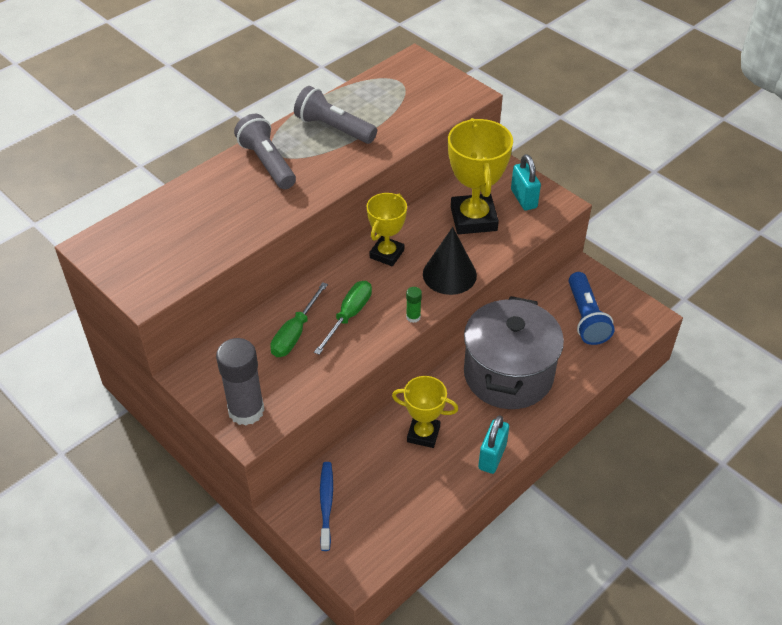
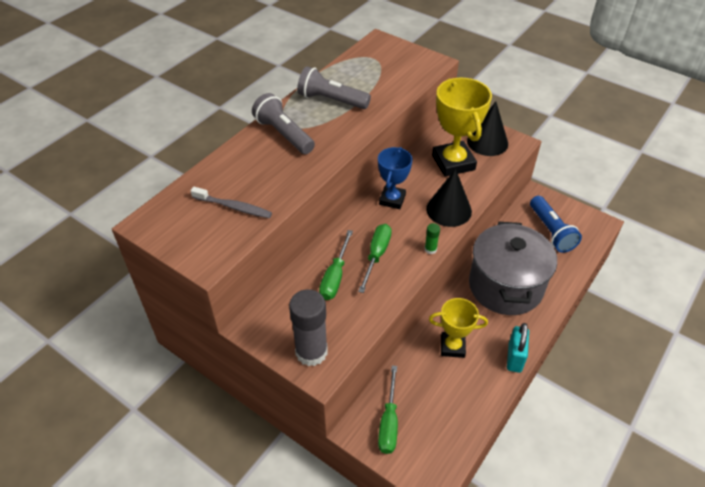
camera: 10 degrees left, 0 degrees up
(189, 239) = (233, 207): none -> grey toothbrush
(326, 504) = (389, 422): blue toothbrush -> green screwdriver
(387, 254) = (392, 199): yellow trophy -> blue trophy
(523, 199) = (487, 142): turquoise padlock -> black cone

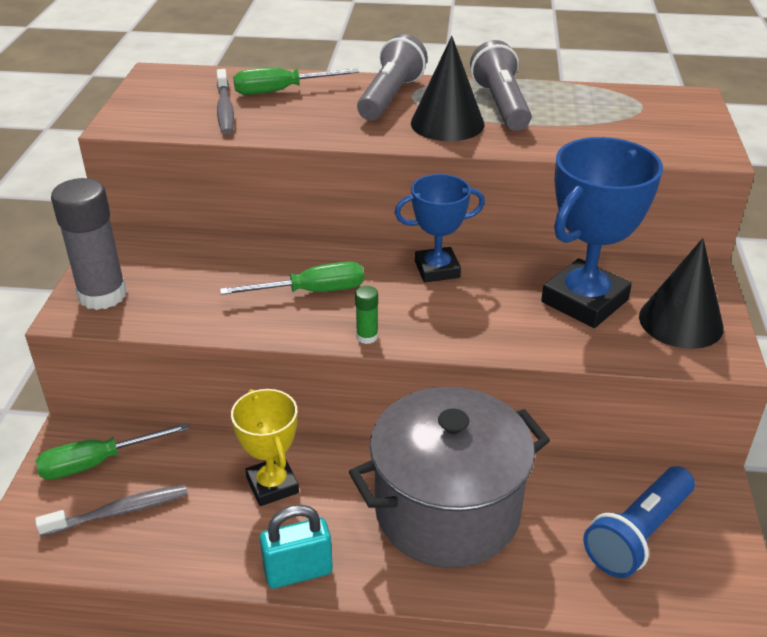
camera: 60 degrees right, 10 degrees down
(335, 277) = (244, 271): green screwdriver -> green screwdriver (281, 91)
(434, 422) = (119, 512): none -> grey toothbrush
(448, 210) = (470, 329): black cone -> black cone (447, 123)
(453, 162) = (584, 301): yellow trophy -> blue trophy

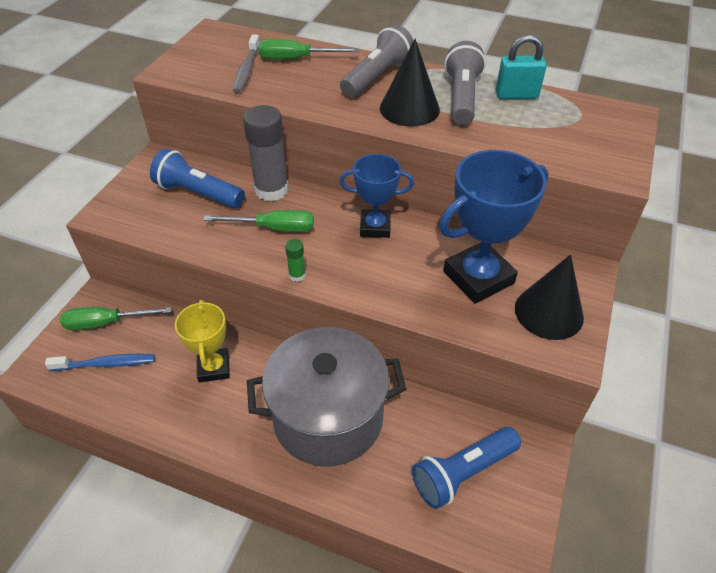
camera: 15 degrees right, 10 degrees up
(102, 295) = (128, 203): grey glue stick -> grey glue stick (271, 190)
(119, 512) = (105, 364): grey toothbrush -> blue toothbrush
(193, 269) = (198, 193): none -> blue flashlight
(298, 572) = (205, 440): turquoise padlock -> turquoise padlock (516, 95)

